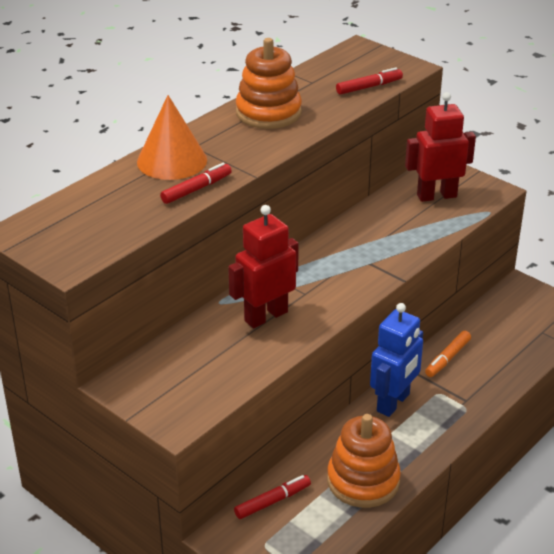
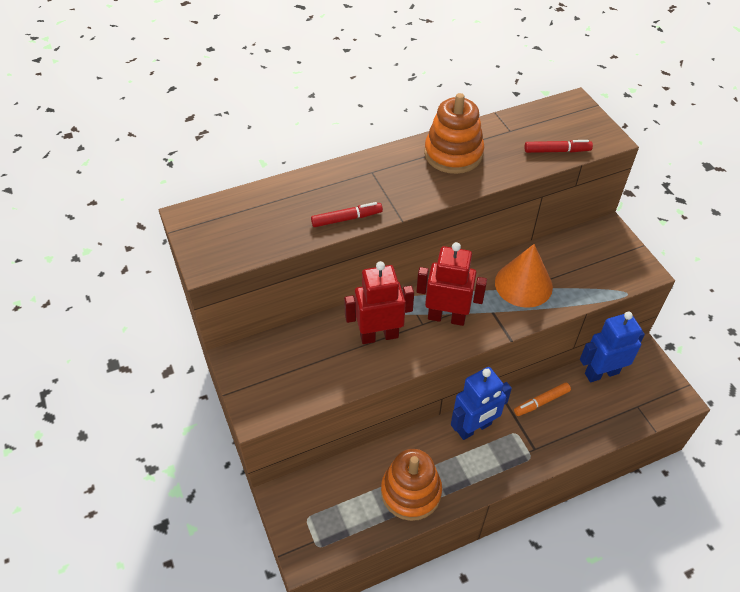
camera: 25 degrees right, 15 degrees up
(172, 160) = (345, 181): orange cone -> orange cone (523, 284)
(273, 501) = (334, 481): red marker -> none
(436, 196) = (589, 260): red robot -> red robot (446, 317)
(490, 315) = (601, 373): none -> blue robot

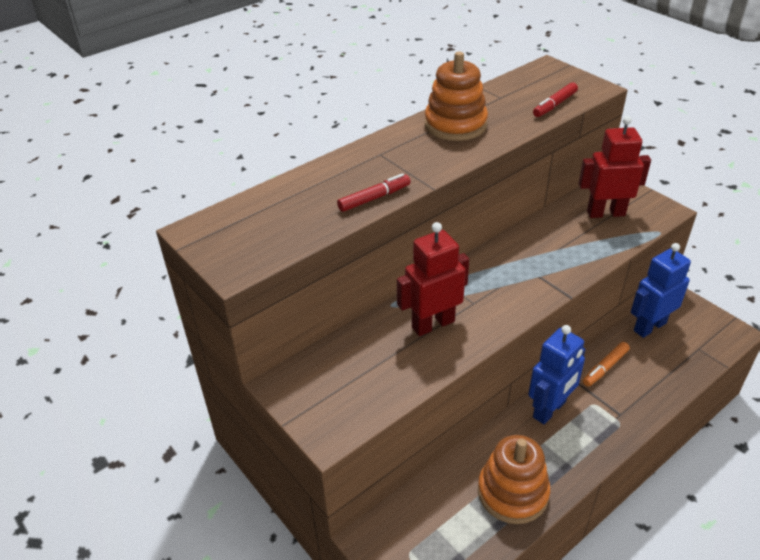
camera: 15 degrees left, 10 degrees down
(446, 317) = (495, 291): red robot -> red robot (605, 213)
(523, 284) = (557, 245): orange cone -> none
(557, 151) = (554, 105): red marker -> red marker turned 150 degrees clockwise

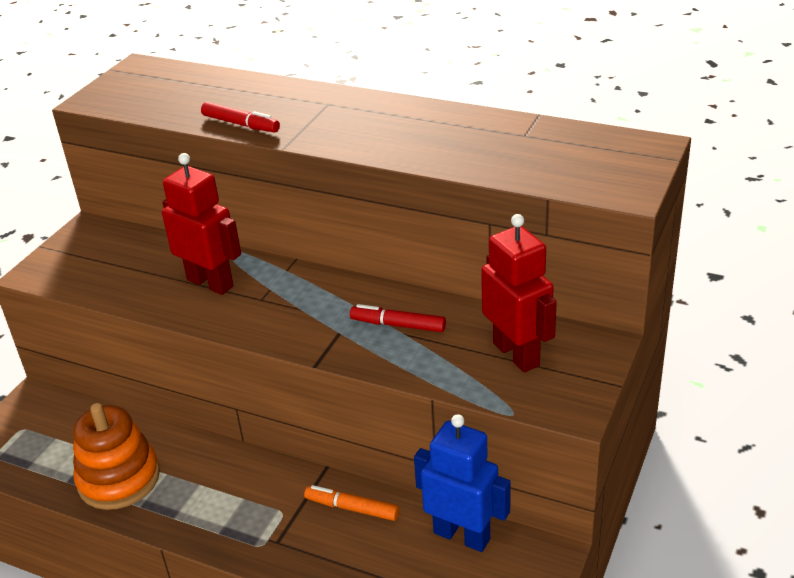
camera: 65 degrees right, 5 degrees down
(455, 125) = (427, 125): orange stacking toy -> none
(549, 410) = (252, 476): blue robot -> none
(554, 105) = (541, 173): red marker -> red marker (398, 325)

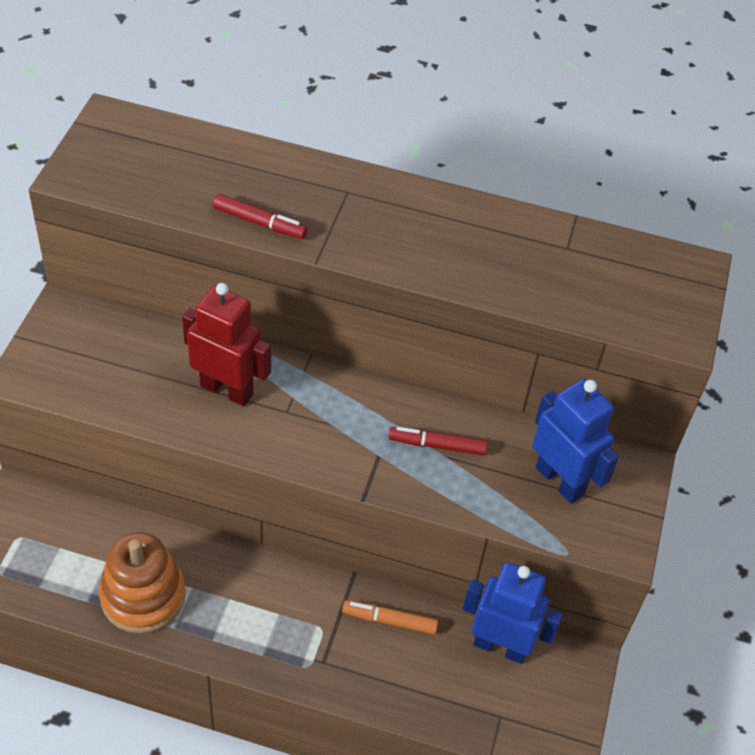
camera: 15 degrees left, 15 degrees up
(516, 354) = (560, 481): red robot -> blue robot

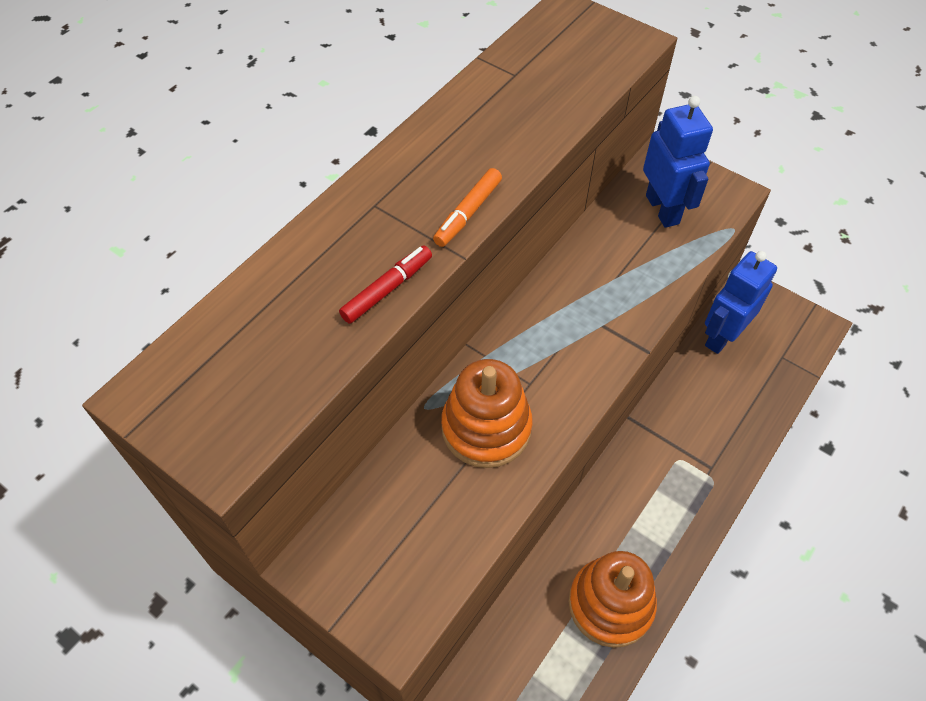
camera: 65 degrees left, 5 degrees up
(227, 389) = (486, 428): red robot -> orange stacking toy
(389, 620) = (682, 405): orange marker -> orange marker (468, 213)
(437, 445) = (604, 279): red marker -> none
(560, 481) = (663, 209): blue robot -> blue robot turned 90 degrees clockwise

